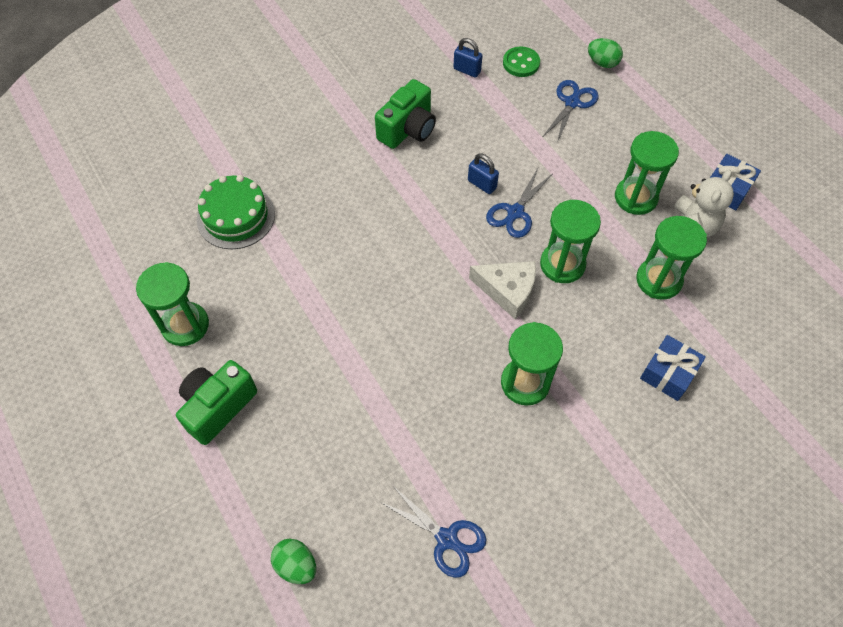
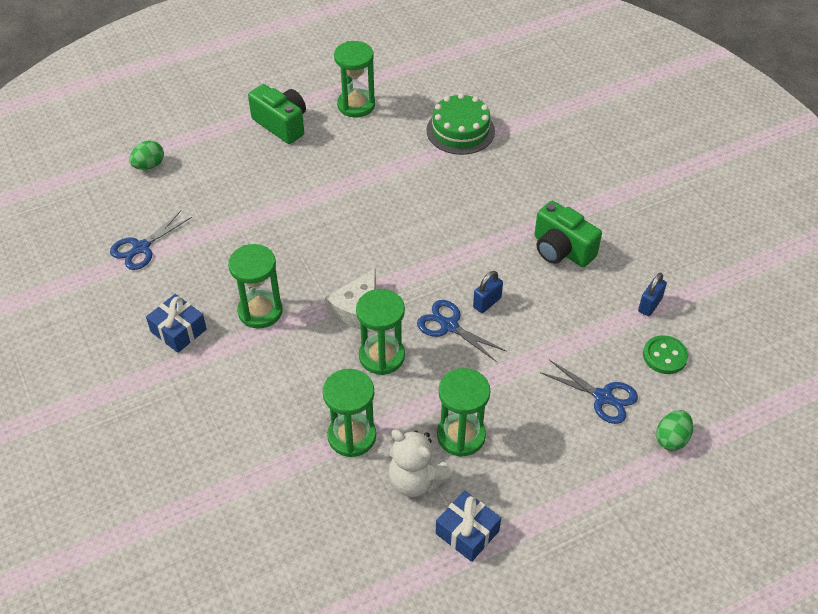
camera: 95 degrees right, 10 degrees down
(668, 373) = (246, 423): blue gift -> blue gift (178, 330)

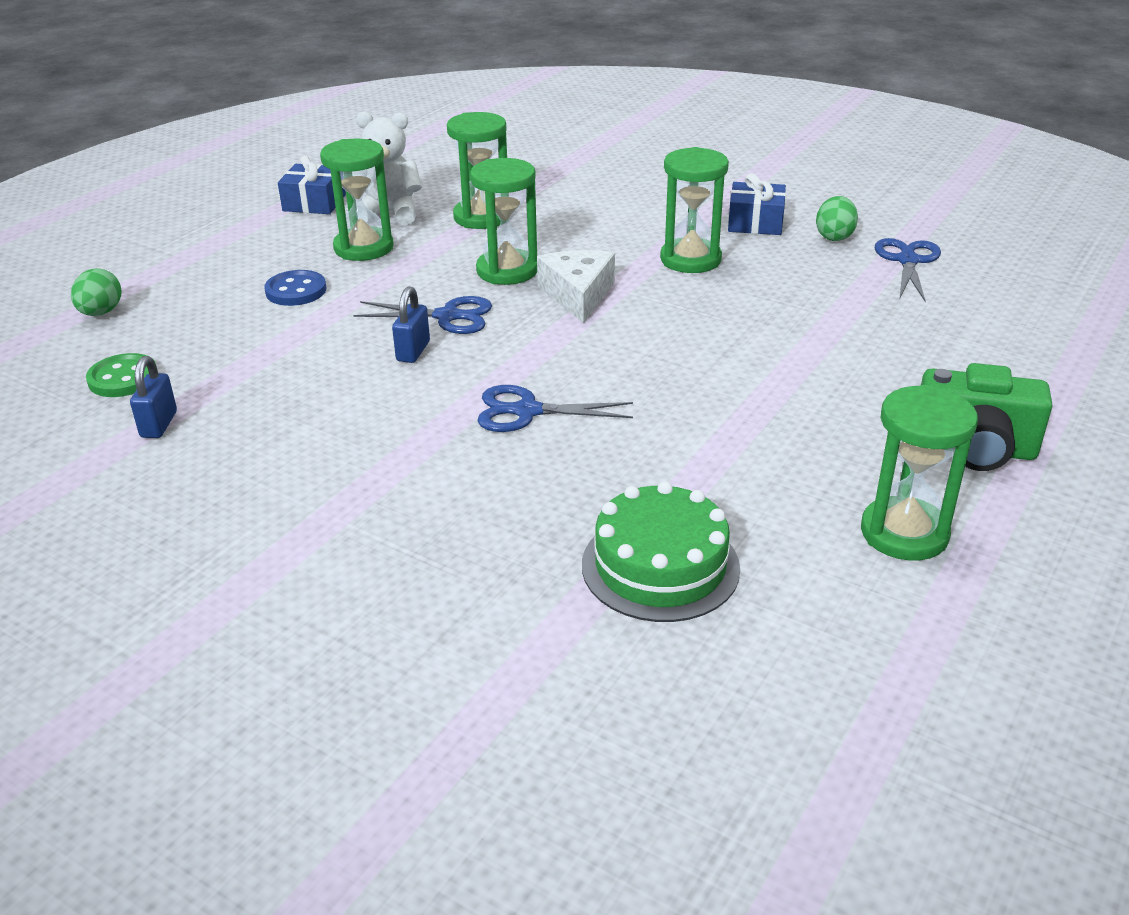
camera: 150 degrees right, 15 degrees down
(149, 165) = (1053, 330): green egg -> green egg (834, 236)
(531, 401) = (296, 291): none -> blue button
(561, 250) = (336, 444): green camera -> none
(603, 397) = (203, 319): blue scissors -> blue scissors (527, 411)

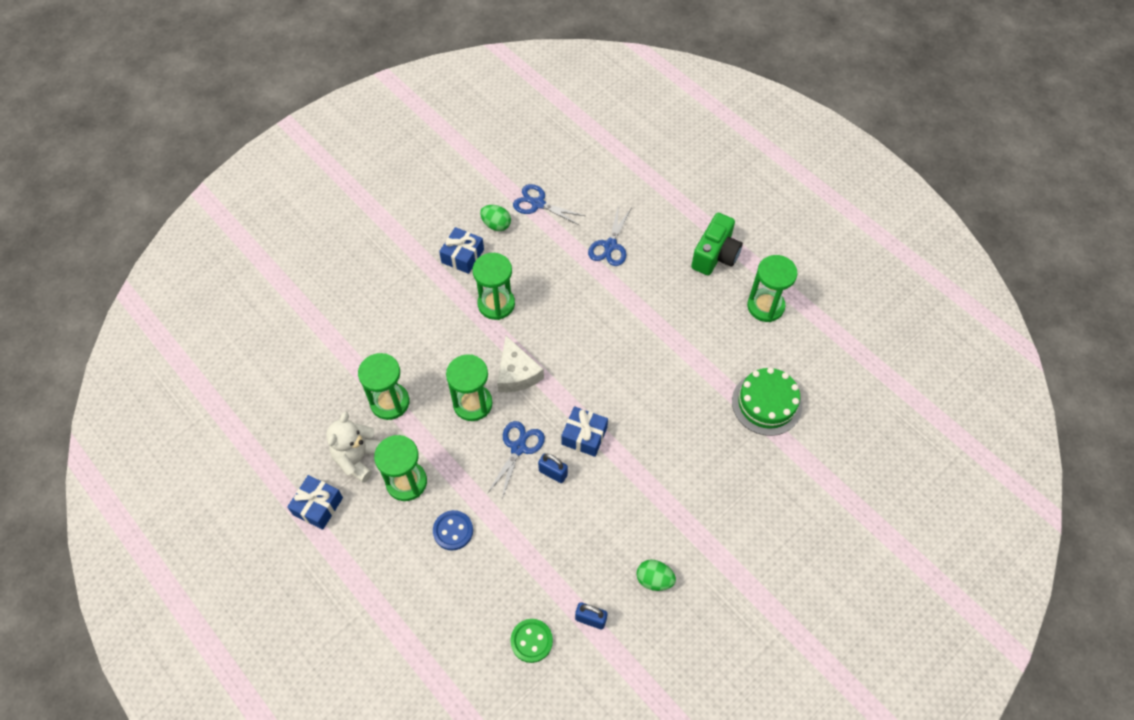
camera: 75 degrees left, 25 degrees up
(101, 313) = (438, 658): green egg -> green egg (654, 579)
(492, 368) = (584, 436): none -> blue gift
(527, 411) = (632, 428): blue scissors -> blue scissors (610, 246)
(578, 294) = (517, 373): white cheese -> white cheese turned 120 degrees counterclockwise

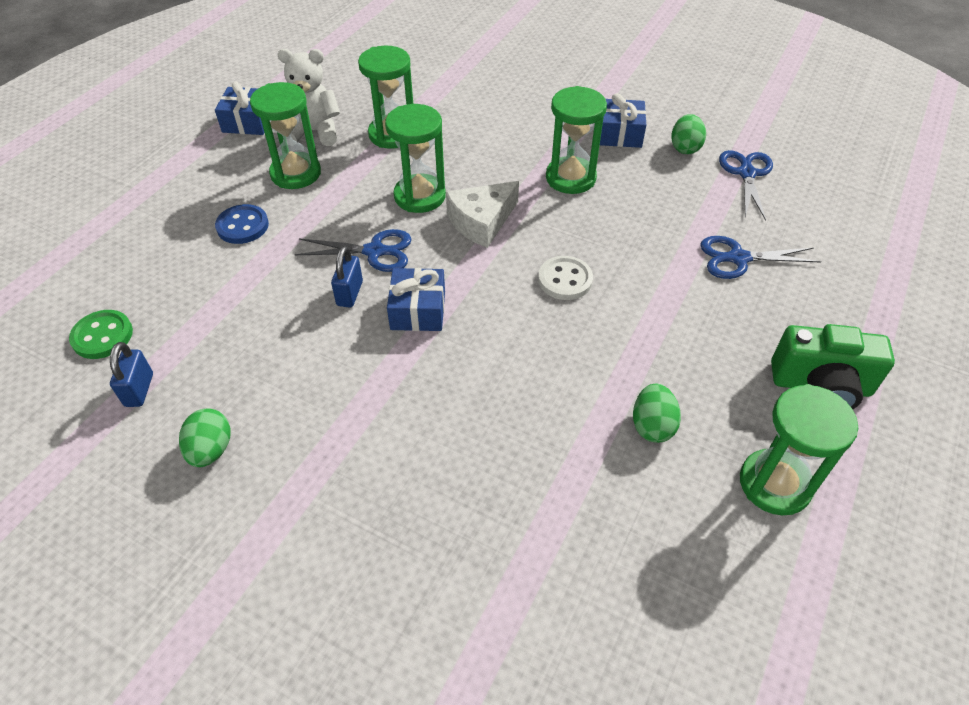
camera: 70 degrees right, 10 degrees down
(591, 344) = (565, 280): none -> white button
(714, 344) = (652, 426): none -> green egg
(766, 403) = (581, 533): green cake -> none

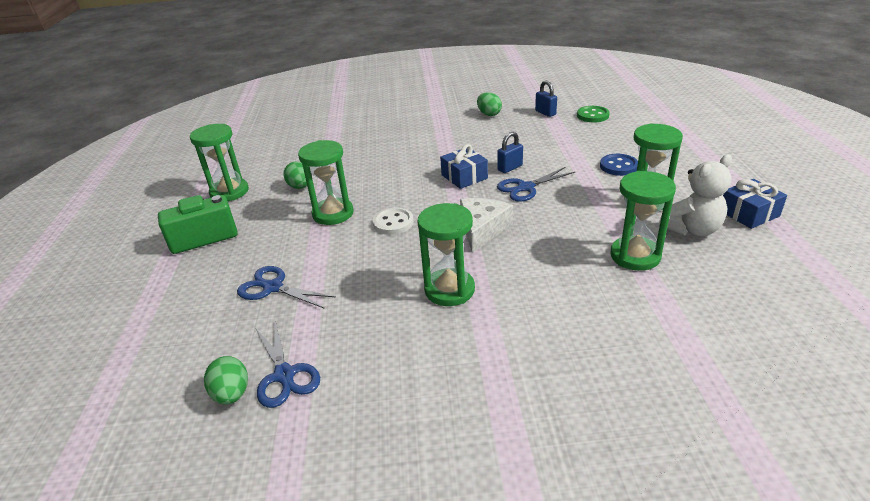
camera: 150 degrees right, 15 degrees down
(349, 293) = (510, 168): blue padlock -> blue padlock turned 75 degrees clockwise
(420, 196) = (544, 225): green hourglass -> green hourglass (333, 214)
(619, 134) = (442, 359): blue gift -> none
(685, 148) = (363, 376): green egg -> green egg (232, 394)
(738, 258) = (273, 287): blue scissors -> blue scissors turned 120 degrees counterclockwise

